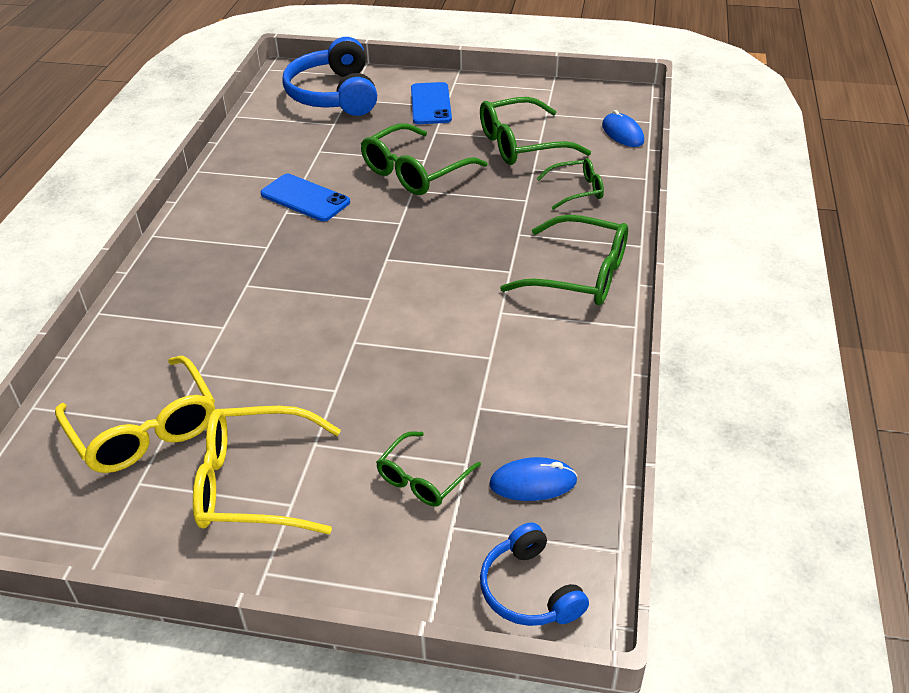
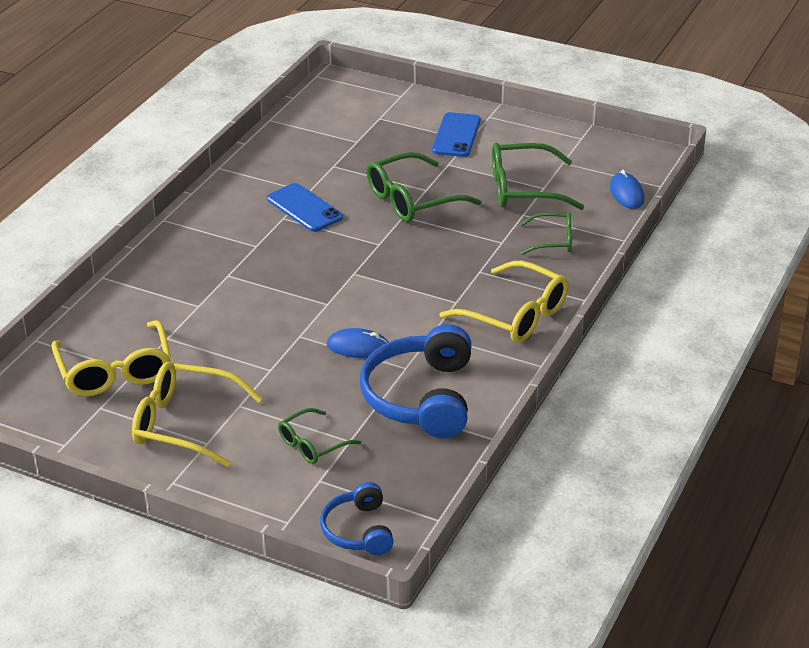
camera: 15 degrees right, 5 degrees down
(334, 95) = (368, 112): blue headphones -> blue headphones (421, 397)
(533, 483) = (395, 463): blue mouse -> blue mouse (358, 347)
(580, 275) = (516, 315): green glasses -> yellow glasses

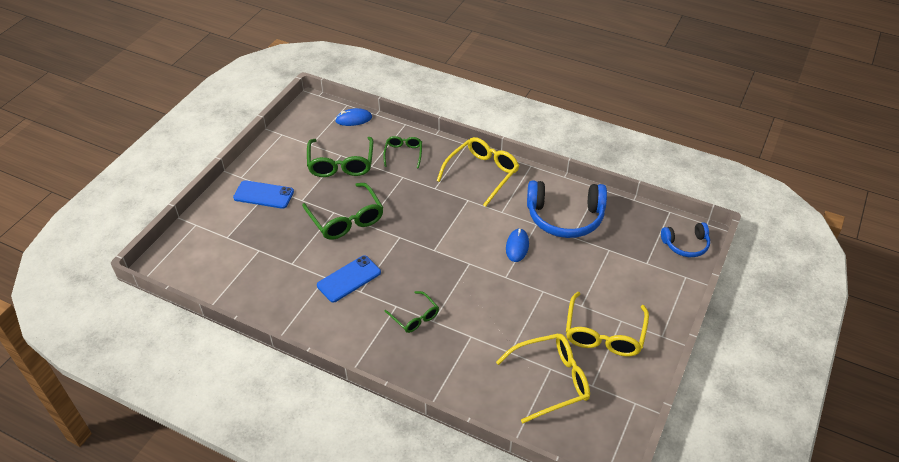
camera: 90 degrees left, 10 degrees up
(312, 444) = (615, 267): green glasses -> green glasses (415, 317)

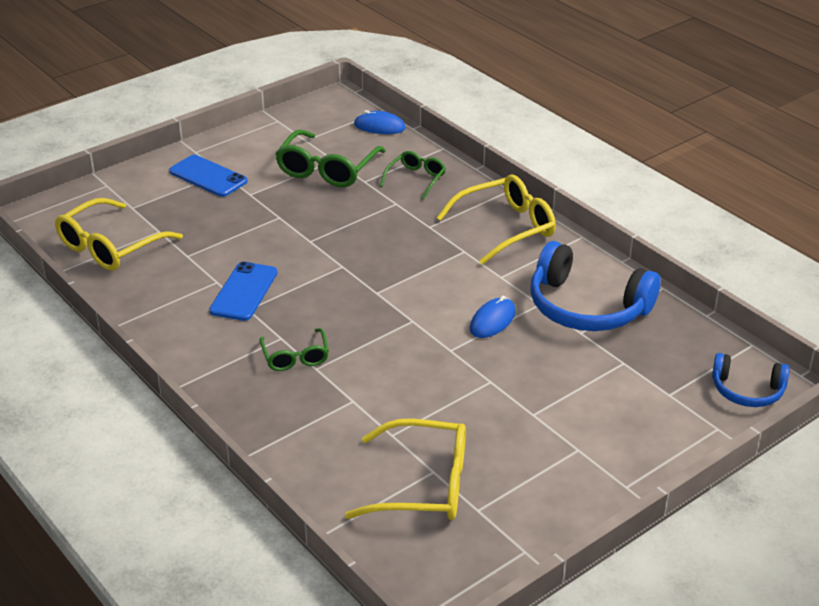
camera: 25 degrees right, 10 degrees down
(346, 219) = (289, 229): green glasses -> none
(349, 279) = (244, 292): blue phone -> blue phone turned 60 degrees counterclockwise
(604, 334) = (540, 457): yellow glasses -> yellow glasses (110, 247)

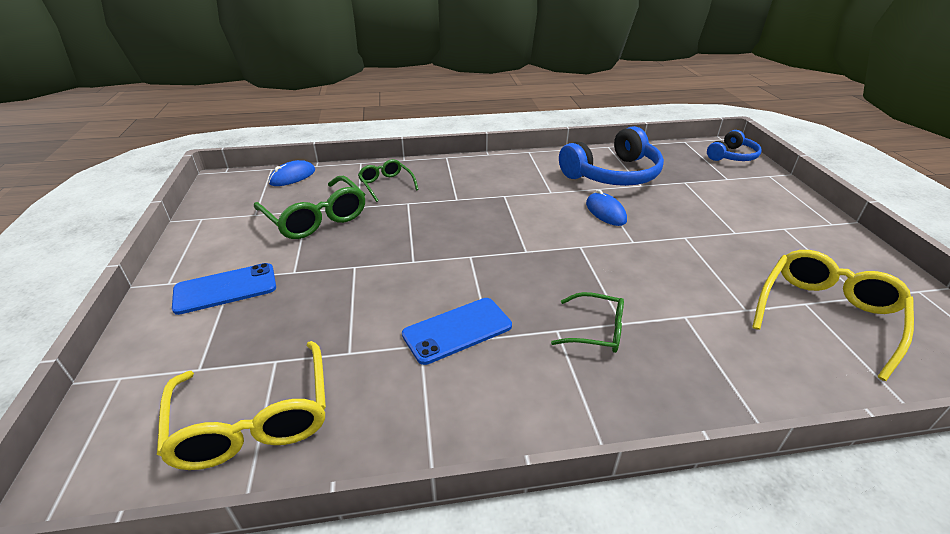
camera: 60 degrees left, 0 degrees up
(244, 292) = (457, 330): blue phone -> blue phone turned 75 degrees counterclockwise
(506, 227) = (491, 171): yellow glasses -> none

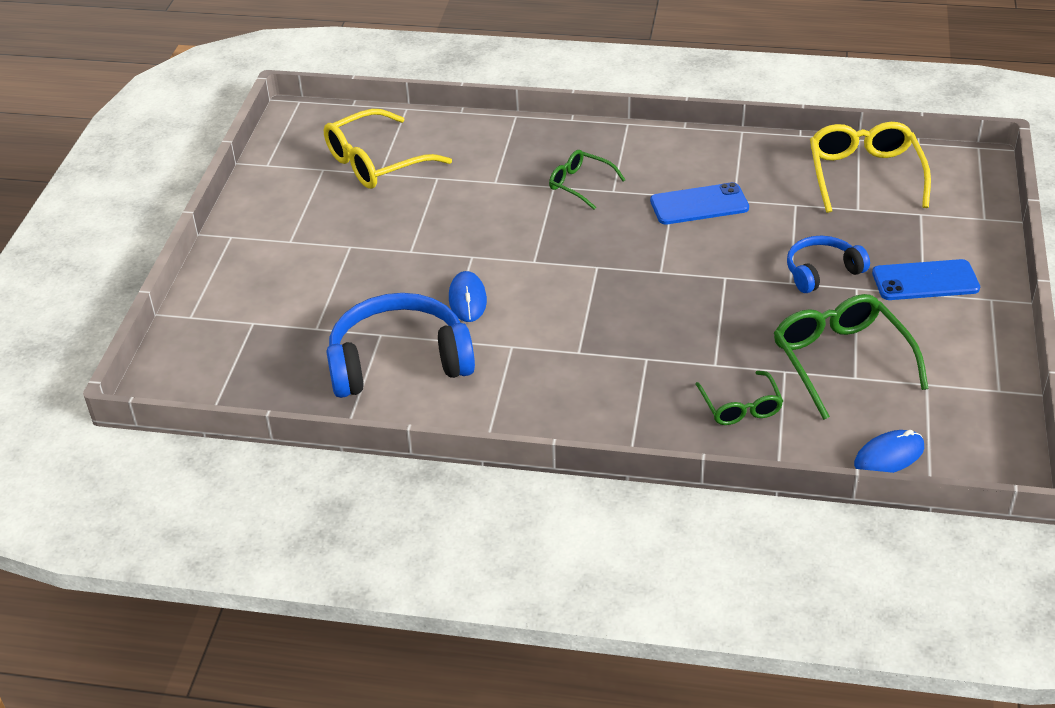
camera: 160 degrees left, 5 degrees up
(732, 156) = (185, 364): blue headphones -> blue headphones (822, 272)

